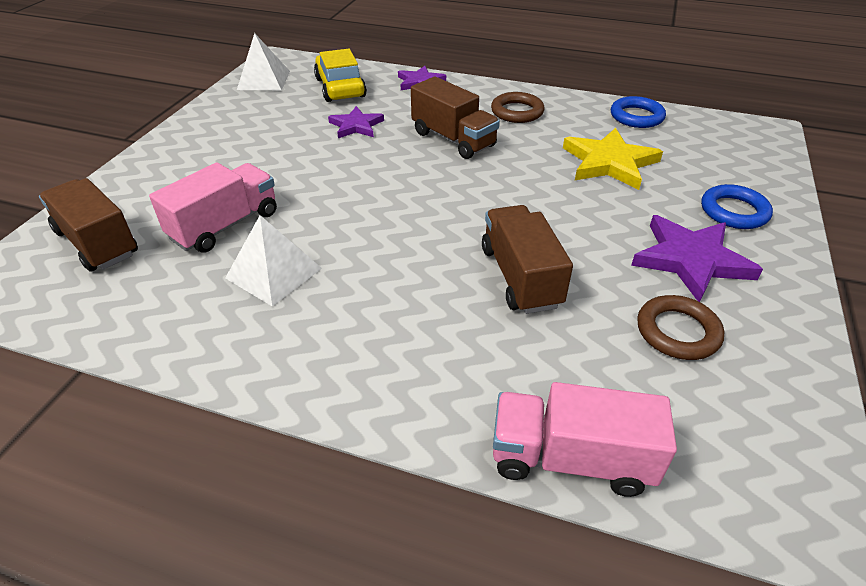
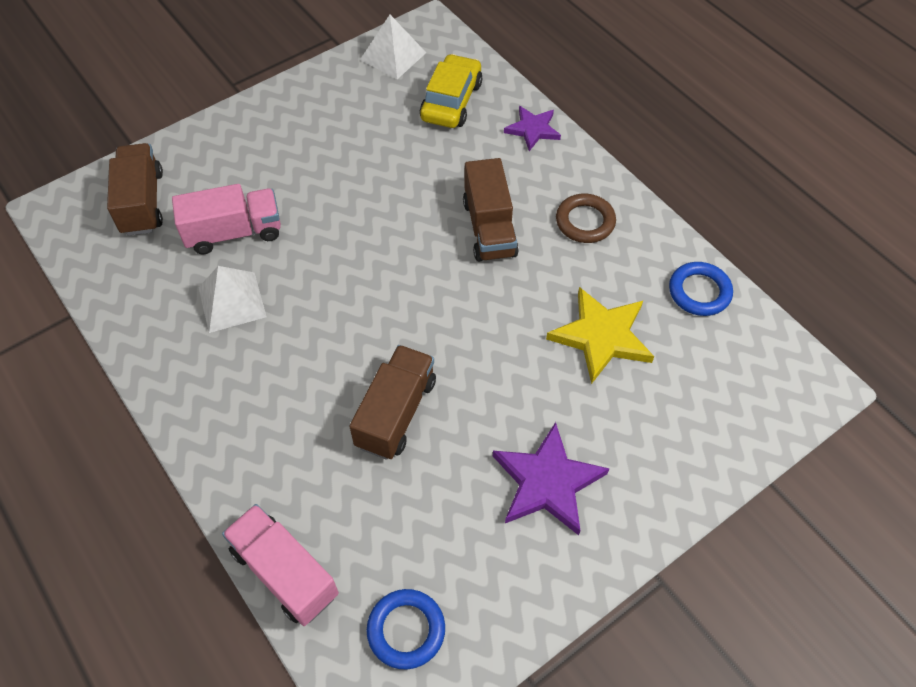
camera: 35 degrees right, 15 degrees up
(356, 126) = (421, 164): purple star -> none
(677, 332) = (458, 535): brown ring -> none
(734, 211) = (649, 459): blue ring -> blue ring (406, 630)

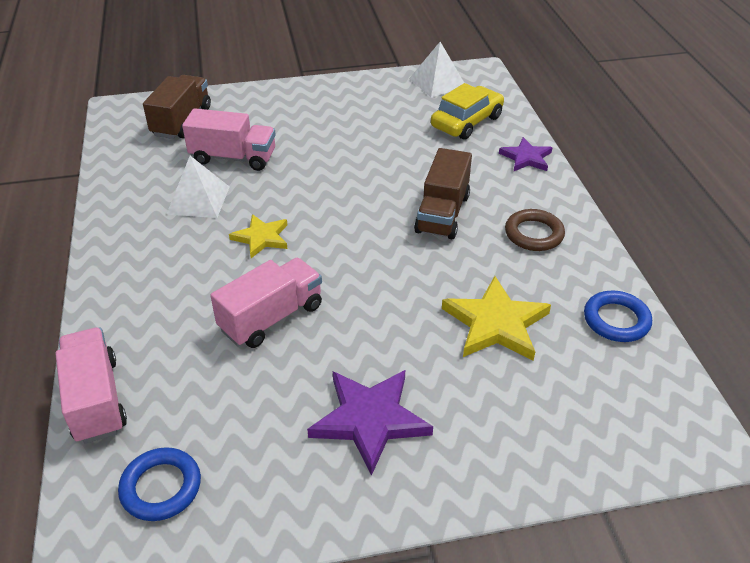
camera: 25 degrees right, 15 degrees down
(328, 324) = (261, 238): none -> yellow star
(396, 413) = (271, 318): brown truck -> pink truck

